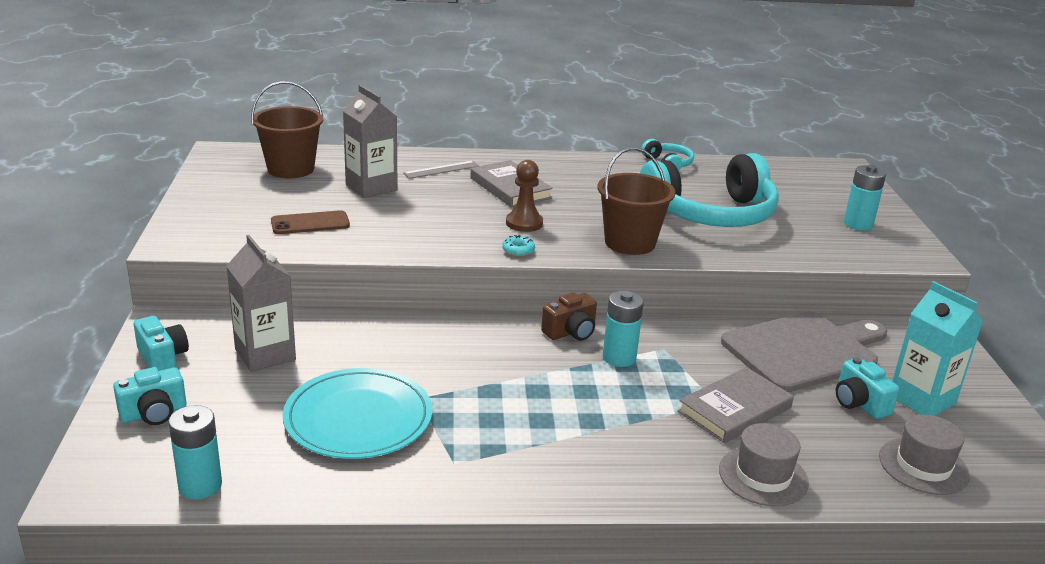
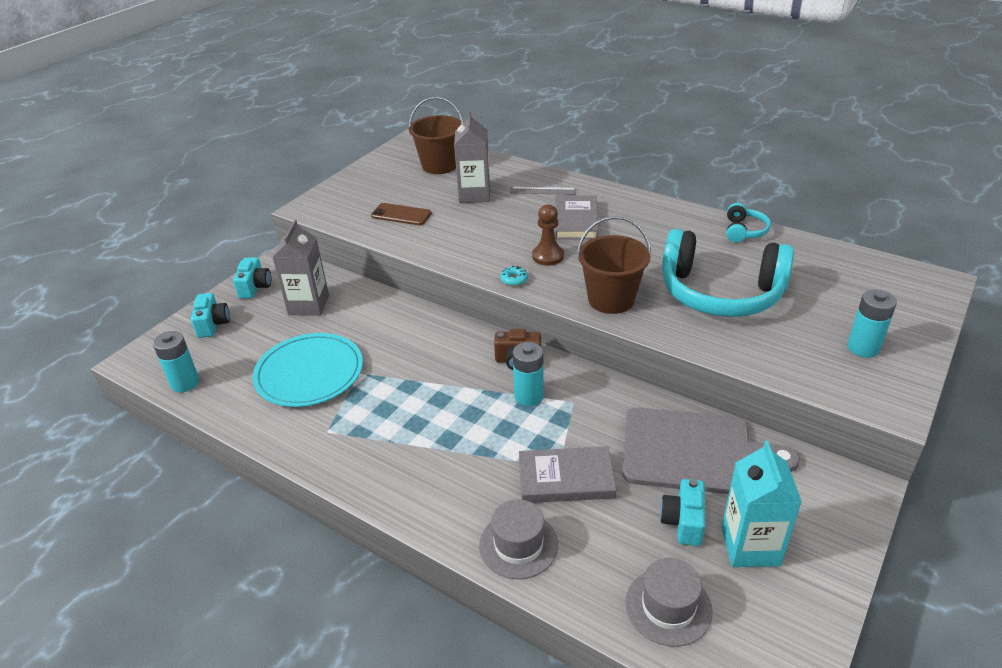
camera: 40 degrees right, 10 degrees up
(154, 413) = (213, 324): turquoise camera -> turquoise camera turned 105 degrees counterclockwise

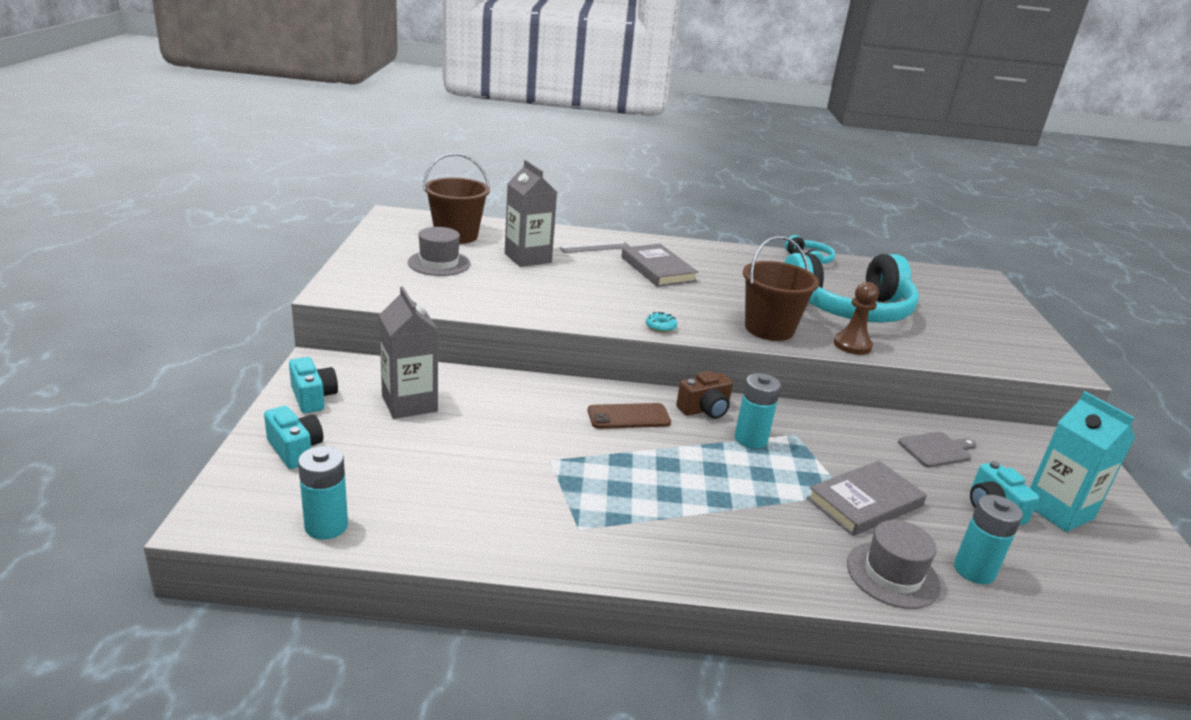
camera: 35 degrees left, 10 degrees down
(309, 373) = (489, 474): turquoise plate -> none
(401, 215) = (467, 285): brown phone -> brown phone (628, 417)
(548, 256) = (668, 302): brown pawn -> brown pawn (852, 345)
(668, 606) = (1062, 581): grey hat -> grey hat (439, 263)
(694, 452) = (937, 450): grey cutting board -> grey cutting board, size x0.46
(863, 348) = (995, 331): turquoise battery -> turquoise battery (974, 570)

